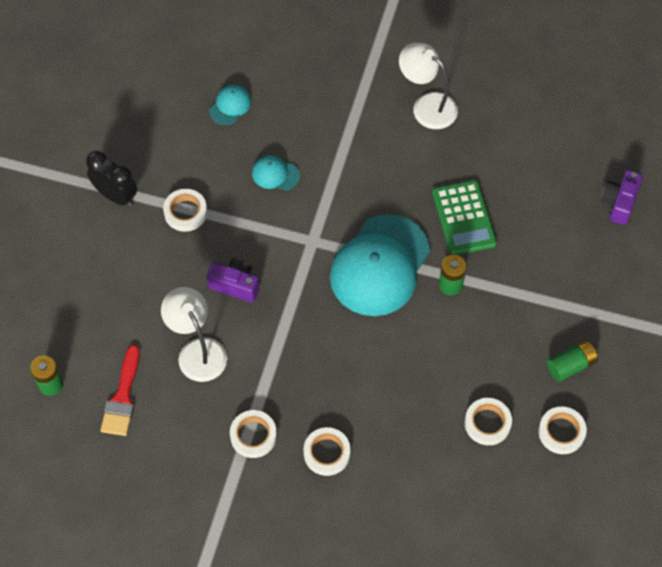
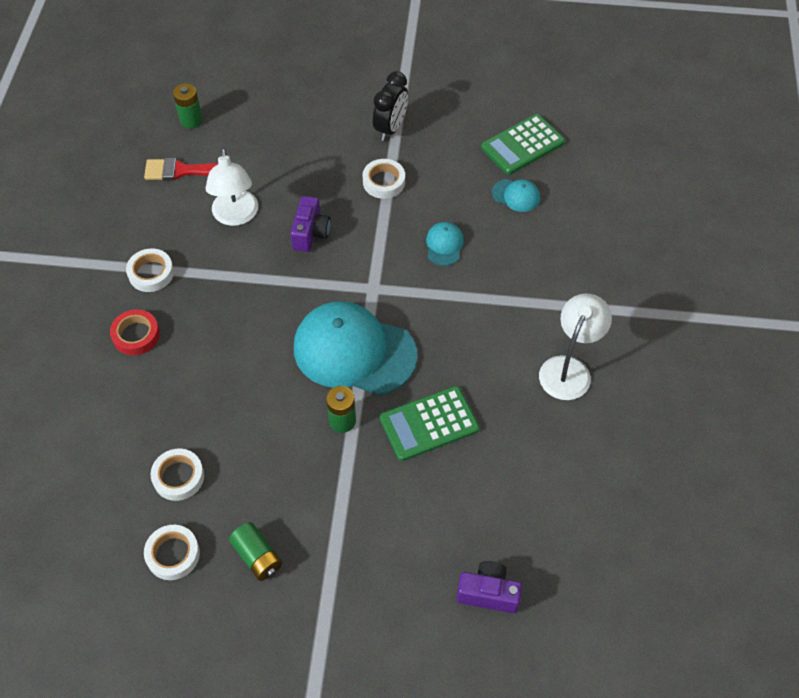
camera: 80 degrees right, 5 degrees down
(169, 88) = (522, 145): none -> green calculator
(197, 351) = (236, 216): white lamp -> white lamp turned 120 degrees clockwise
(327, 453) = (136, 335): white tape -> red tape

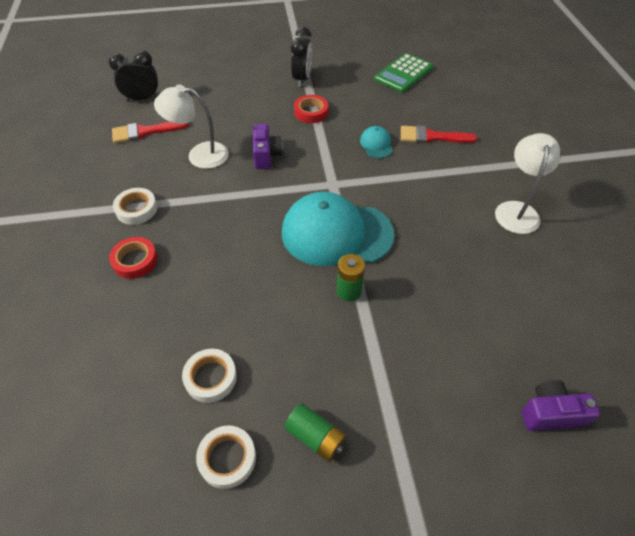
camera: 15 degrees left, 5 degrees down
(191, 120) = (142, 98): green battery -> black clock
(236, 216) = (199, 155): white lamp -> white lamp turned 120 degrees clockwise
(384, 182) = (311, 112): white tape -> red tape
(429, 424) = (425, 276): green calculator -> none
(515, 248) = (431, 137): none -> red brush
(516, 195) = (414, 104): turquoise cap -> none

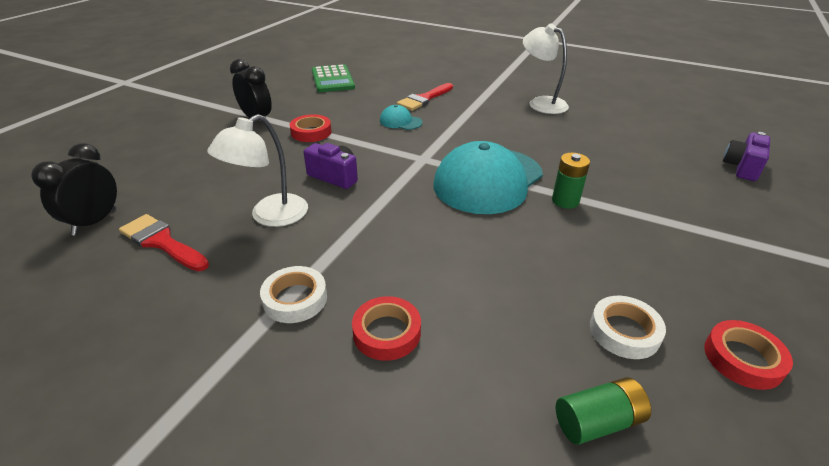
camera: 55 degrees left, 15 degrees down
(145, 132) = (162, 242): red brush -> red brush turned 105 degrees clockwise
(227, 458) = (743, 359): white tape -> red tape
(315, 437) = (732, 285): green battery -> green battery (598, 421)

